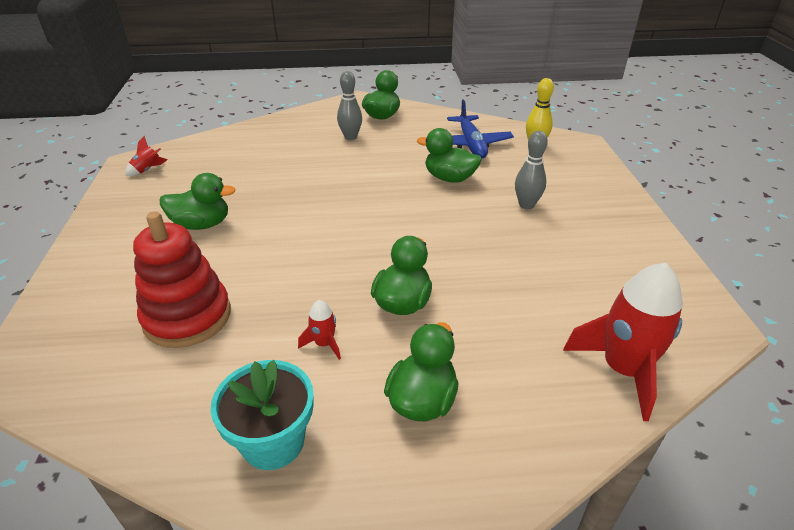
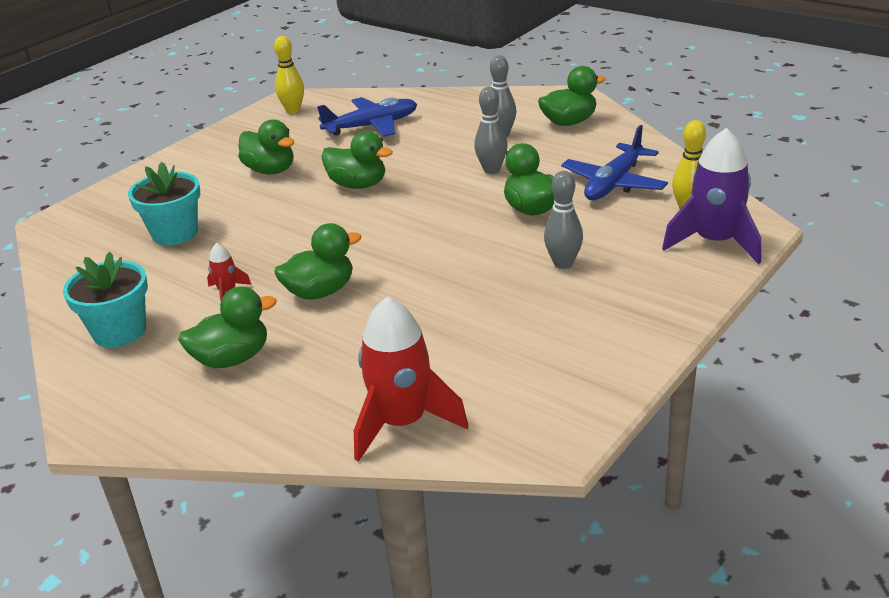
camera: 45 degrees right, 5 degrees down
(147, 170) = (293, 110): red rocket -> yellow bowling pin
(187, 317) = (175, 233): red stacking toy -> turquoise flower pot
(241, 161) = (372, 126): none -> blue plane
(299, 208) = (358, 185): none -> green duck
(382, 162) = (492, 170): none -> grey bowling pin
(579, 158) = (714, 242): none -> purple rocket

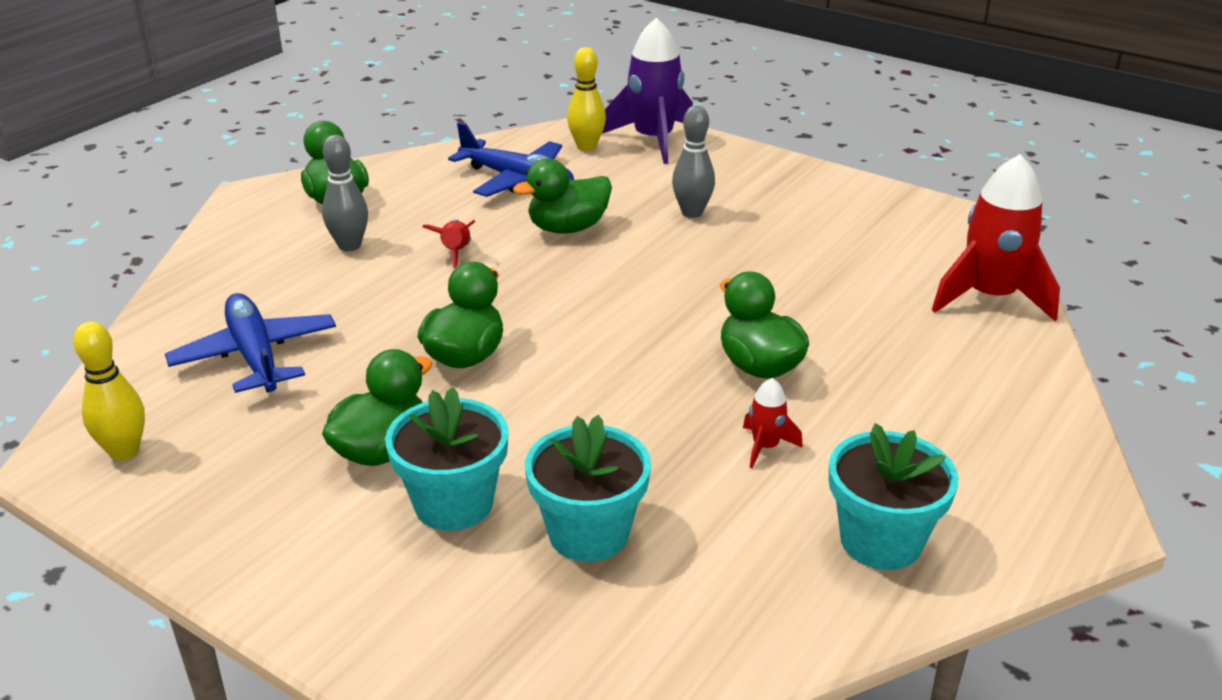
camera: 95 degrees left, 0 degrees up
(217, 194) = (453, 504): none -> turquoise flower pot
(232, 359) = (917, 421): green duck -> none
(492, 170) = (455, 252): grey bowling pin -> red rocket

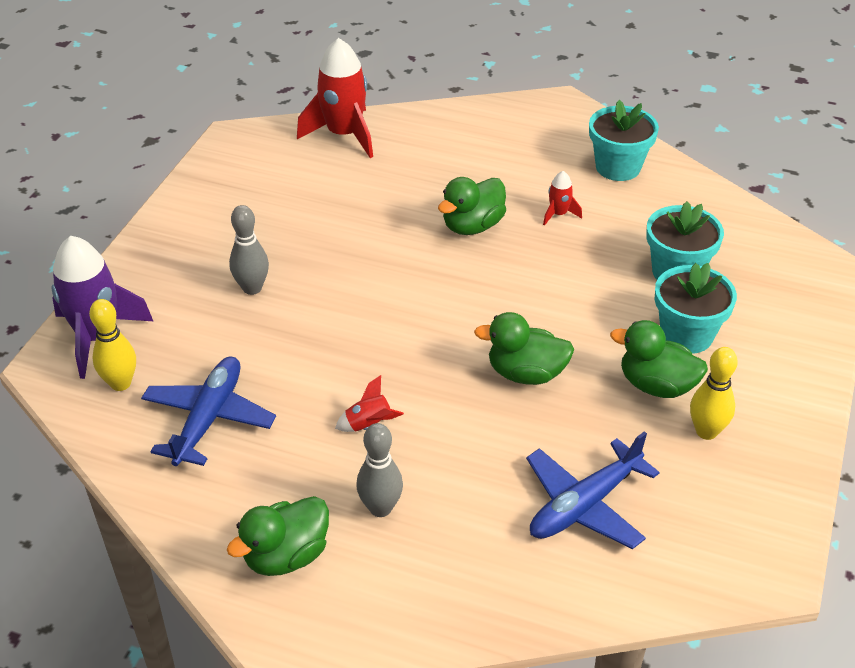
camera: 105 degrees left, 10 degrees up
(124, 451) = (739, 534): yellow bowling pin -> yellow bowling pin (706, 431)
(568, 228) = (302, 360): green duck -> none

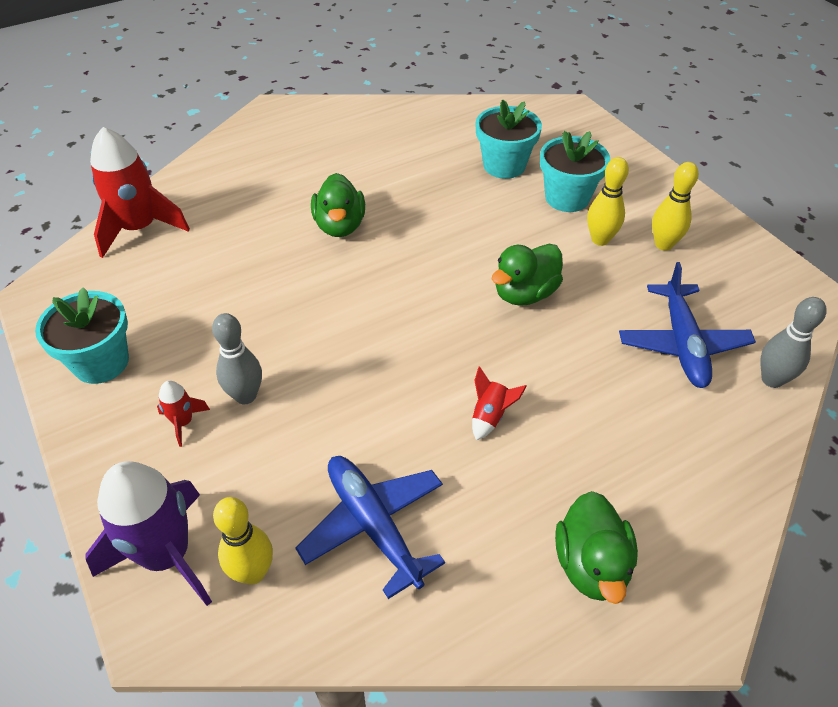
camera: 50 degrees left, 5 degrees up
(380, 508) = (589, 464): grey bowling pin -> grey bowling pin (772, 379)
(558, 214) = (383, 179): red rocket -> red rocket (183, 422)
(618, 167) = (372, 126): turquoise flower pot -> turquoise flower pot (101, 362)
(656, 385) = (600, 239): green duck -> yellow bowling pin

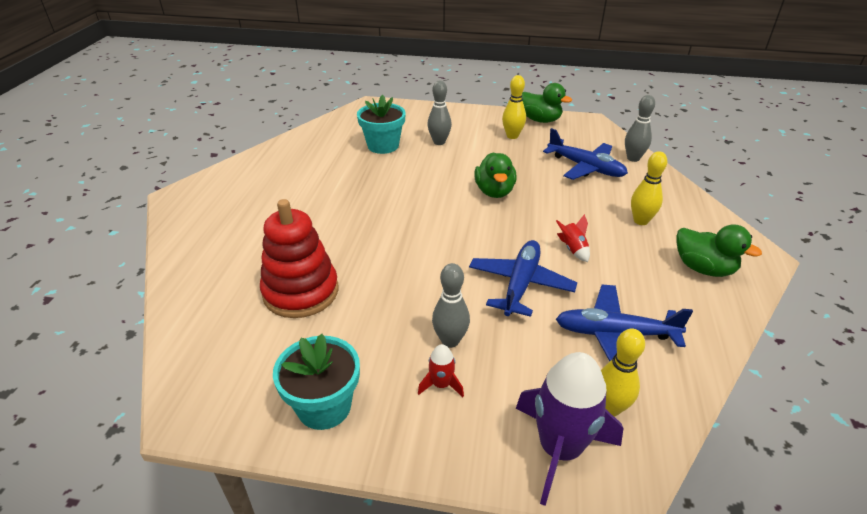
camera: 50 degrees left, 10 degrees down
(139, 228) = (199, 318): red rocket -> none
(221, 260) = (301, 292): none -> red stacking toy
(340, 226) = (344, 225): green duck -> green duck (540, 120)
(380, 403) = (520, 284): none -> blue plane
(567, 198) = (439, 142): turquoise flower pot -> grey bowling pin
(600, 239) = (484, 150): yellow bowling pin -> yellow bowling pin (640, 221)

